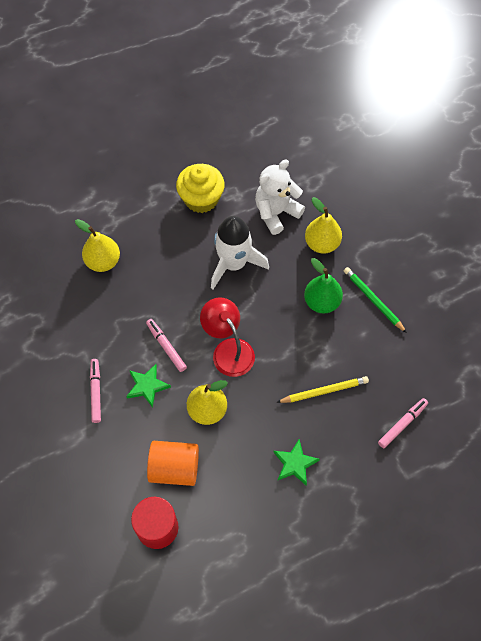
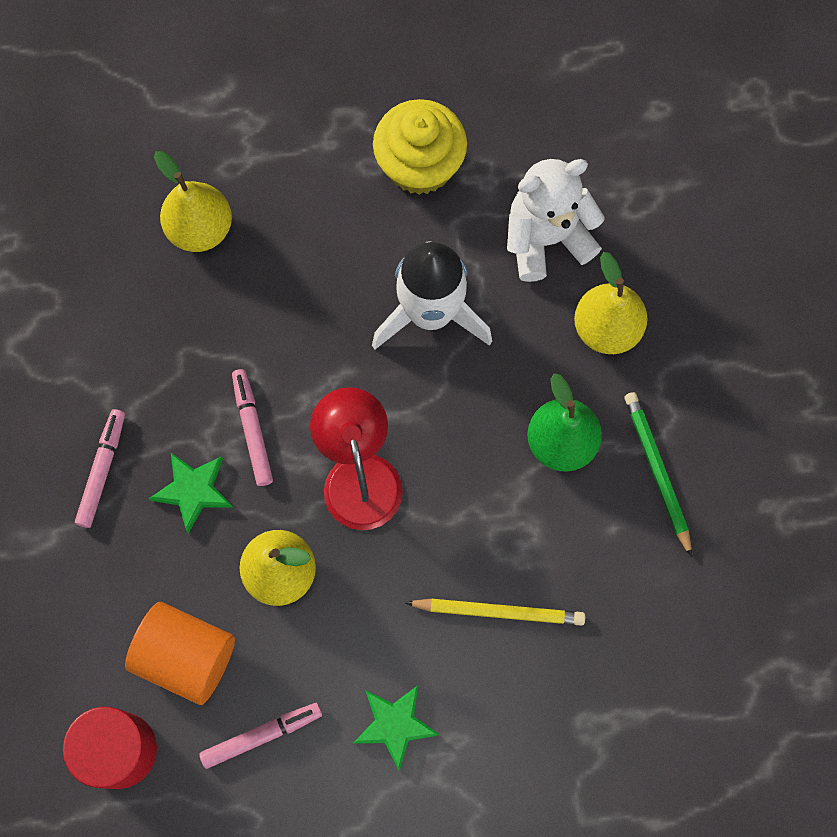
camera: 20 degrees right, 10 degrees up
(402, 424) = (613, 724): pink marker -> pink marker (261, 735)

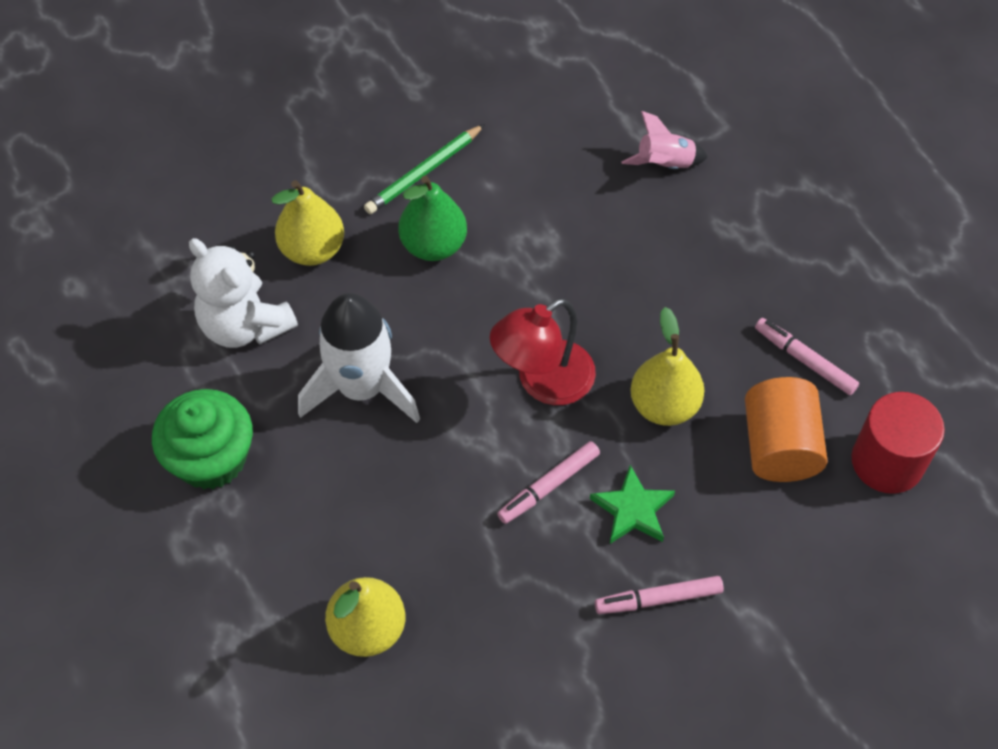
camera: 115 degrees left, 15 degrees down
(395, 725) = (735, 270): green star -> none
(419, 165) = (211, 458): yellow cupcake -> green cupcake
(499, 612) = (602, 235): yellow pencil -> none
(560, 724) = (664, 164): none -> pink rocket

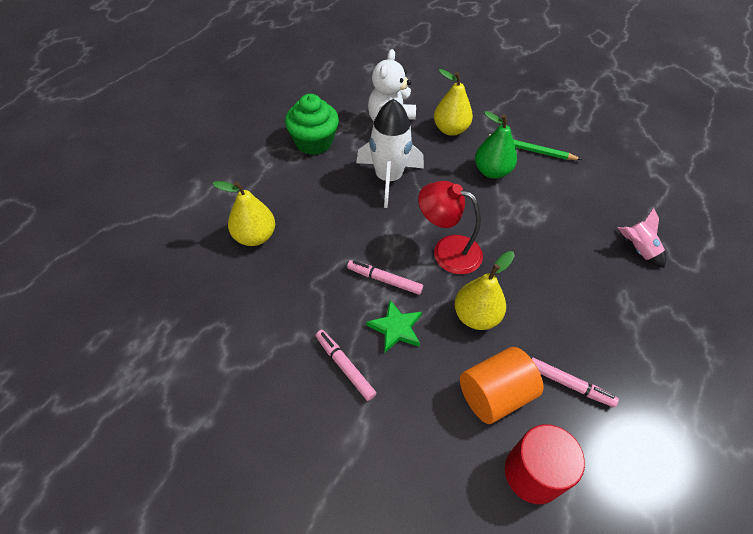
camera: 60 degrees right, 5 degrees down
(804, 360) = (569, 384): pink marker -> pink marker turned 105 degrees clockwise

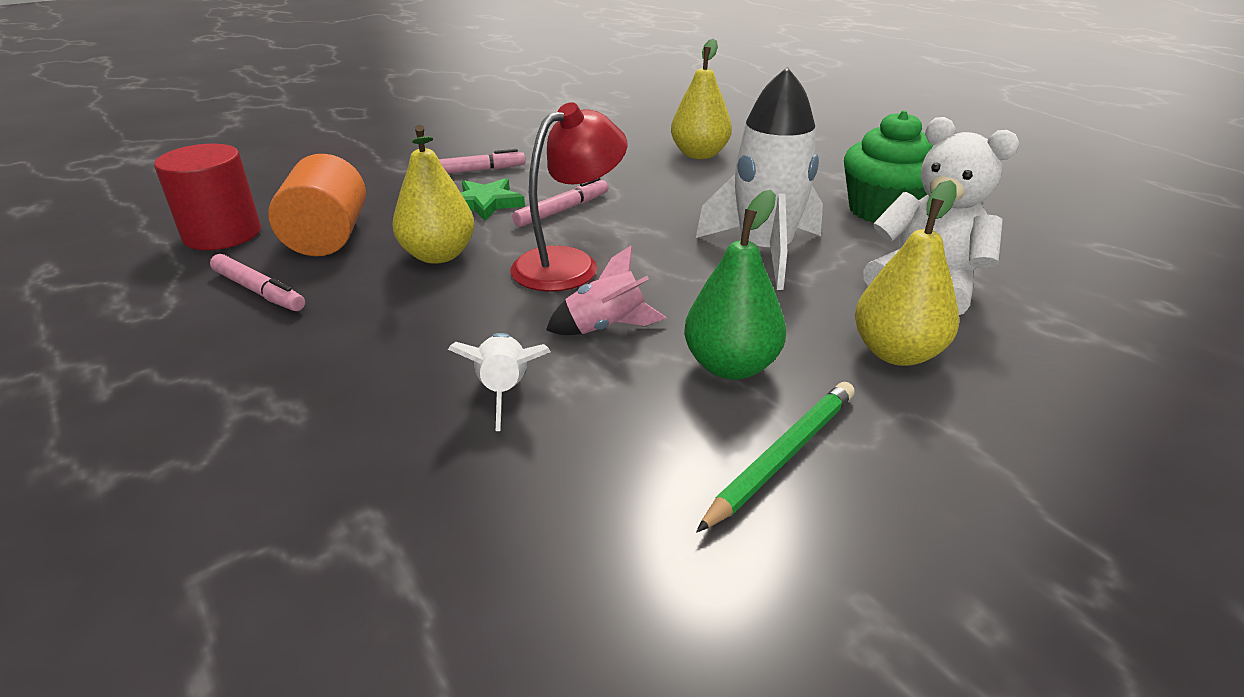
camera: 115 degrees right, 20 degrees down
(558, 232) = (504, 391): none -> white rocket
(569, 384) = (259, 291): pink marker -> pink marker turned 105 degrees counterclockwise
(638, 249) = (351, 495): pink rocket -> pink rocket (605, 327)

